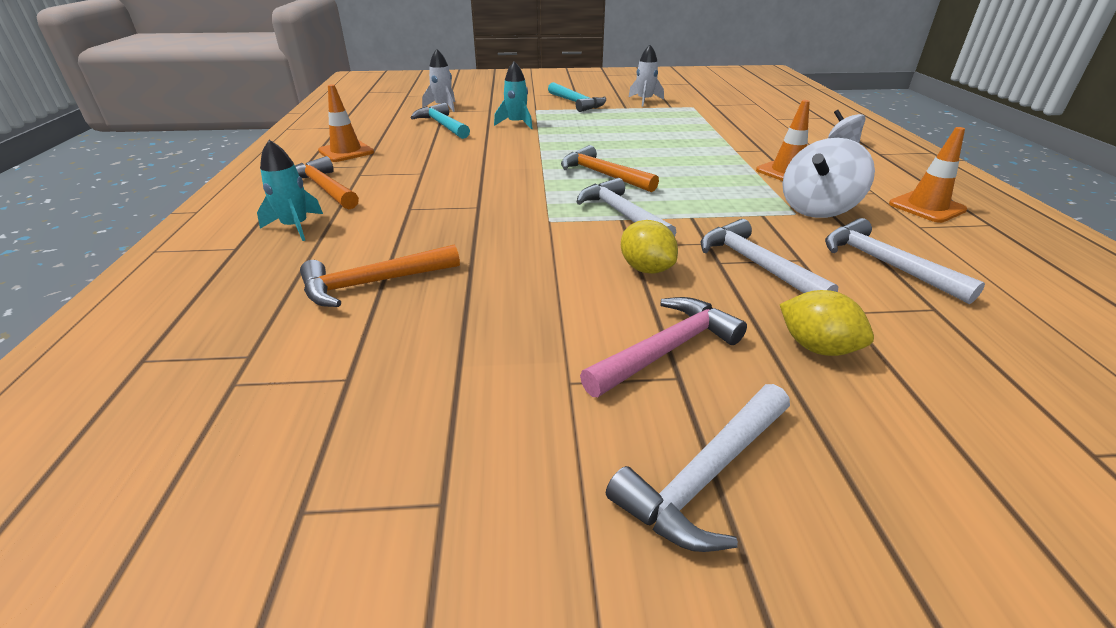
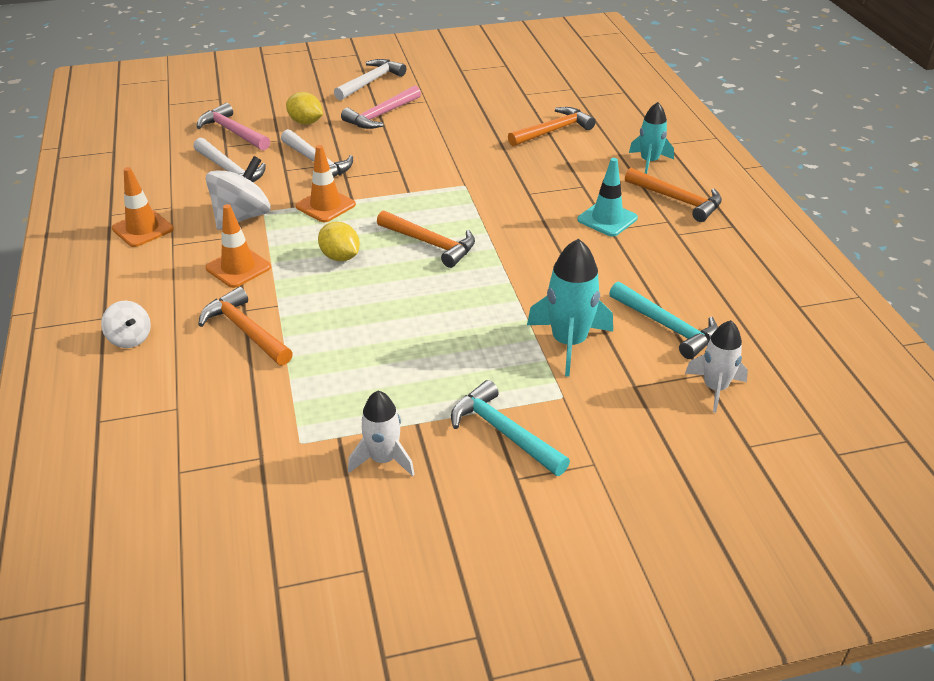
camera: 170 degrees right, 5 degrees up
(346, 152) = (723, 254): orange traffic cone -> orange traffic cone (325, 205)
(416, 179) = (607, 219): none -> turquoise traffic cone
(516, 124) = (568, 342): turquoise rocket -> turquoise rocket, size x1.51
(621, 214) = (408, 196): white hammer -> none
(646, 269) = (390, 154): yellow lemon -> yellow lemon (340, 257)
(754, 141) = (245, 330): none -> orange hammer
(951, 339) = (232, 132): none -> pink hammer

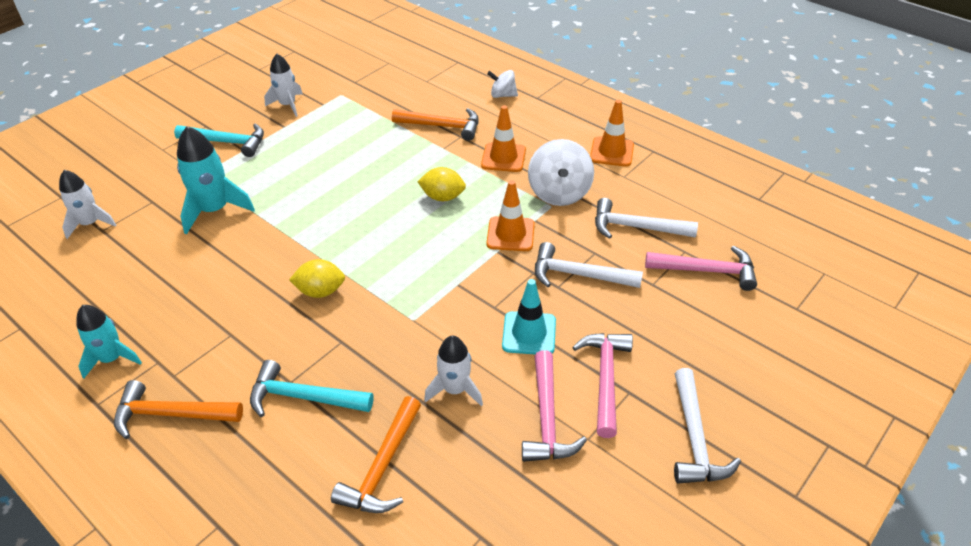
camera: 145 degrees right, 5 degrees up
(306, 122) = (663, 322): yellow lemon -> yellow lemon (320, 291)
(431, 244) = (384, 240): orange hammer -> none
(437, 114) = (547, 419): none -> pink hammer
(476, 143) = (455, 389): none -> white rocket
(607, 219) = (240, 346): turquoise traffic cone -> turquoise traffic cone (529, 333)
(649, 162) = (228, 470): turquoise rocket -> turquoise rocket (112, 359)
(667, 327) = (140, 255): turquoise hammer -> turquoise hammer (303, 397)

